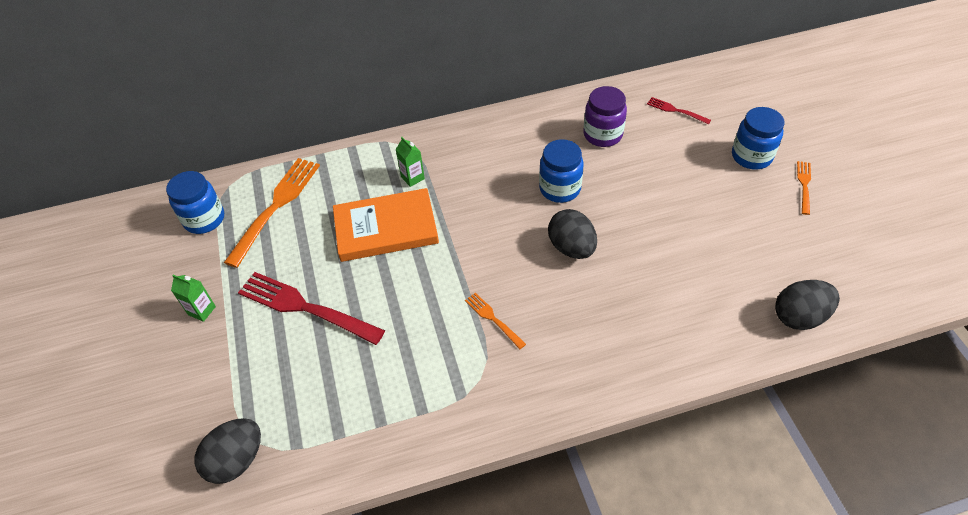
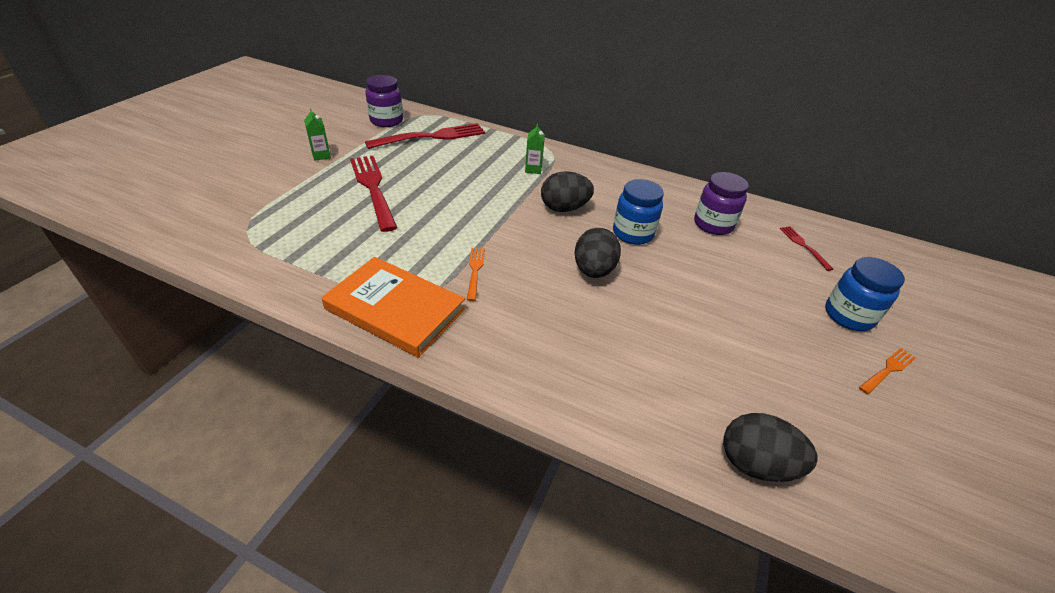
camera: 35 degrees right, 10 degrees down
(204, 219) = (386, 121): blue jar -> purple jar
(236, 460) = (223, 230): black egg -> black egg (564, 208)
(276, 206) = (432, 137): orange fork -> red fork
(386, 228) = (478, 182): orange book -> orange book (395, 309)

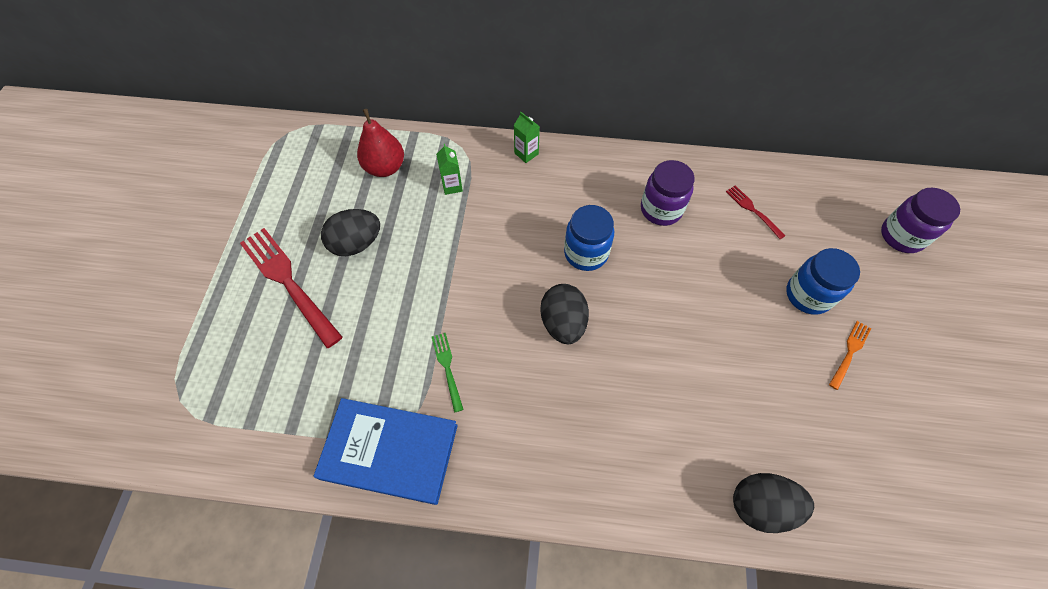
camera: 15 degrees left, 20 degrees up
(321, 155) = (203, 248): green carton -> green carton (526, 153)
(386, 121) = (251, 158): purple jar -> purple jar (901, 236)
(395, 309) = (389, 452): orange book -> blue book
(432, 137) = (317, 168): red fork -> none
(475, 271) = (447, 368): orange fork -> green fork
(484, 148) = (385, 168): none -> red pear
(564, 208) = (505, 239): black egg -> black egg (356, 244)

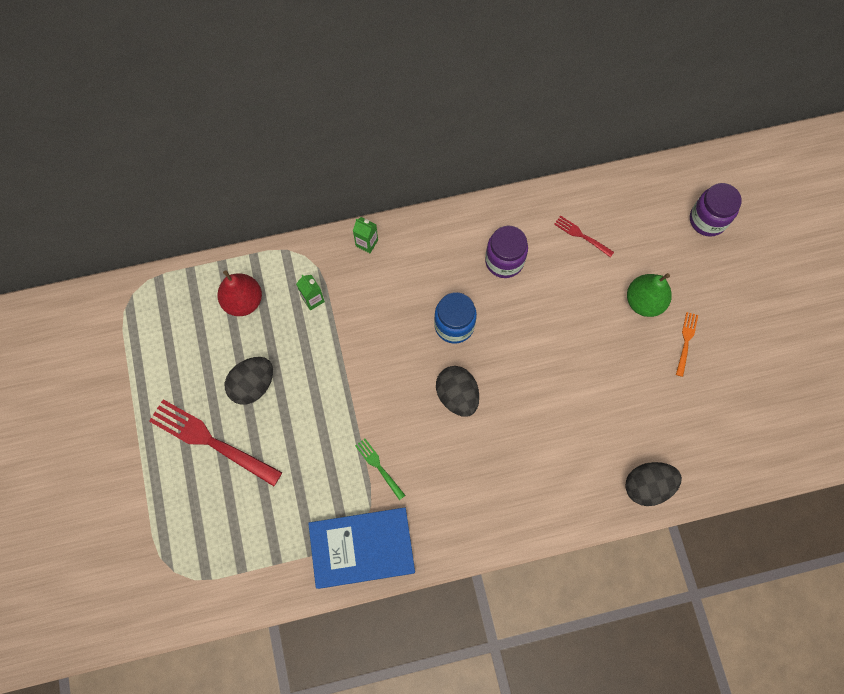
camera: 20 degrees left, 10 degrees up
(808, 295) = (644, 302): blue jar -> green pear

